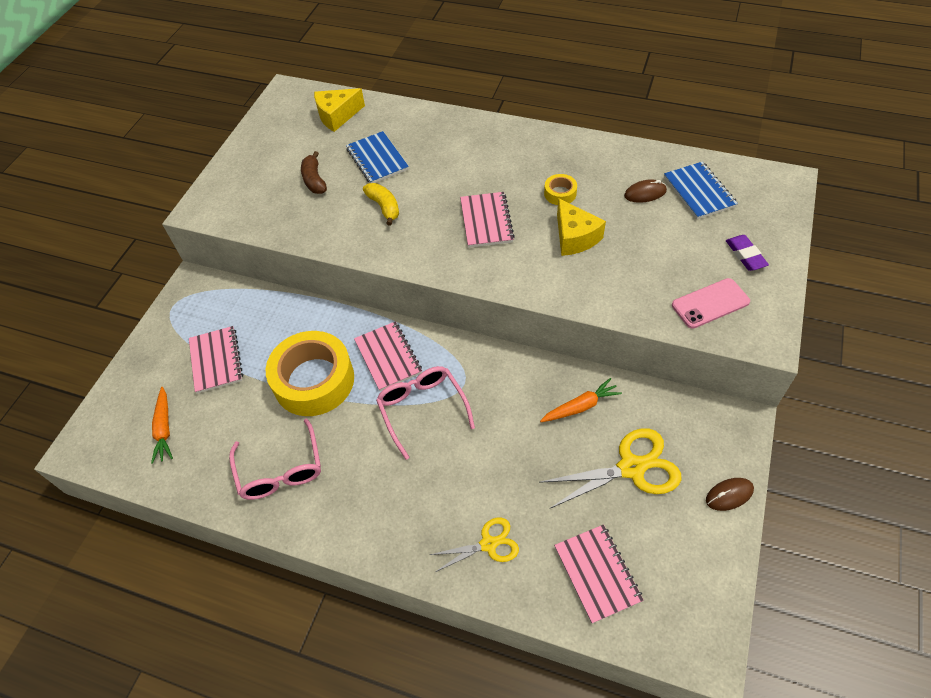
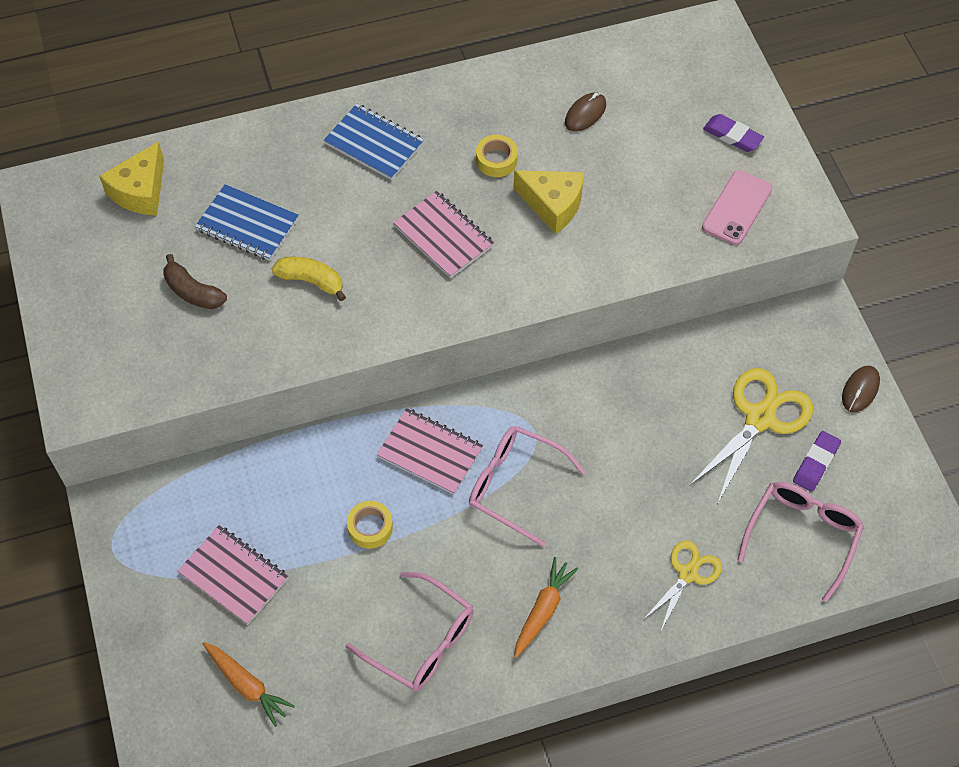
camera: 40 degrees left, 5 degrees up
(314, 380) = (370, 527): yellow tape -> yellow tape, size x0.42
(580, 406) = (668, 386): orange carrot -> orange carrot (543, 610)
(597, 574) = (802, 535): pink notebook -> pink glasses
(650, 527) = (815, 463): none -> purple eraser
(699, 192) = (638, 84): blue notebook -> blue notebook (374, 144)

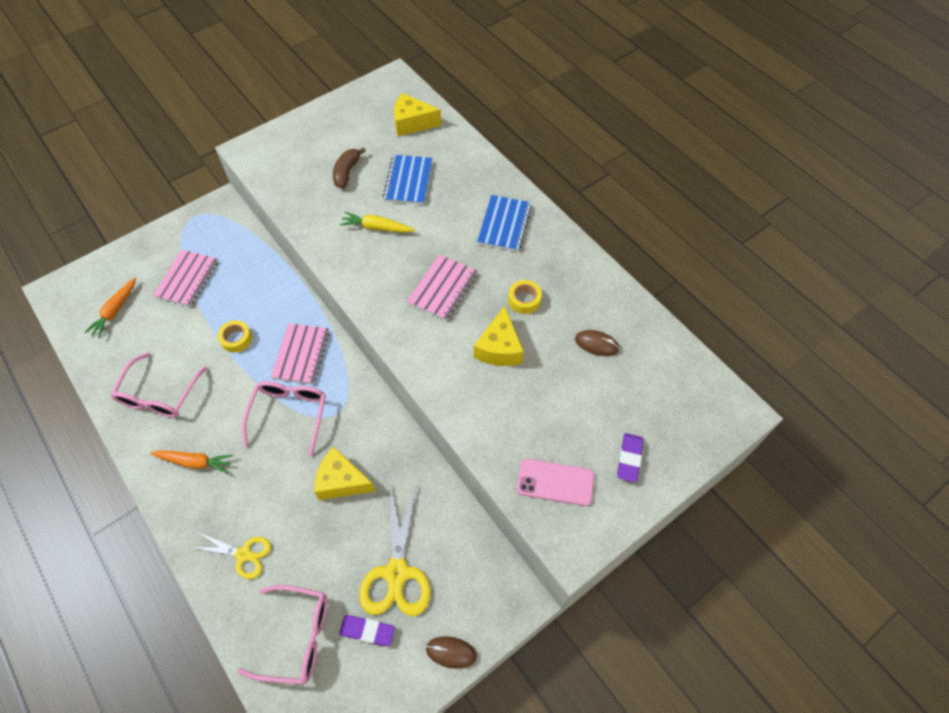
camera: 70 degrees right, 0 degrees up
(311, 281) = (377, 228): yellow banana -> yellow carrot
(629, 447) = (341, 481): none -> yellow cheese
(760, 418) = (397, 573): yellow scissors -> yellow scissors turned 75 degrees clockwise

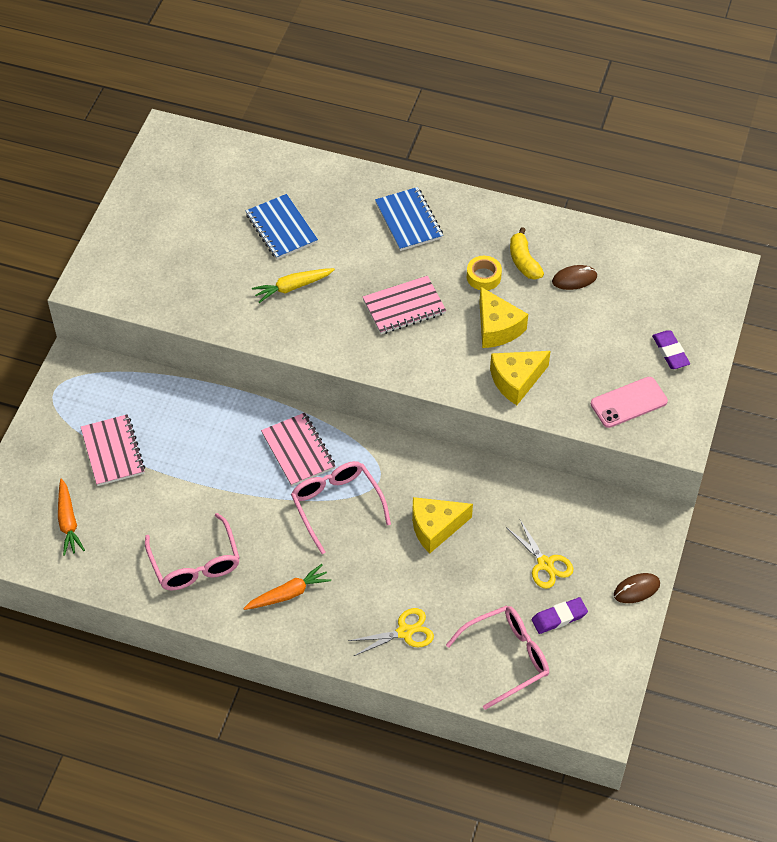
camera: 35 degrees left, 5 degrees down
(236, 339) = (221, 474): yellow tape -> none
(347, 172) = (212, 252): brown banana -> none
(397, 573) = (545, 564): yellow scissors -> yellow scissors, size x0.61
(412, 123) = (231, 170): yellow cheese -> yellow cheese (516, 380)
(442, 289) = (404, 307): pink notebook -> pink notebook turned 75 degrees clockwise
(567, 306) = (523, 261): none -> yellow banana

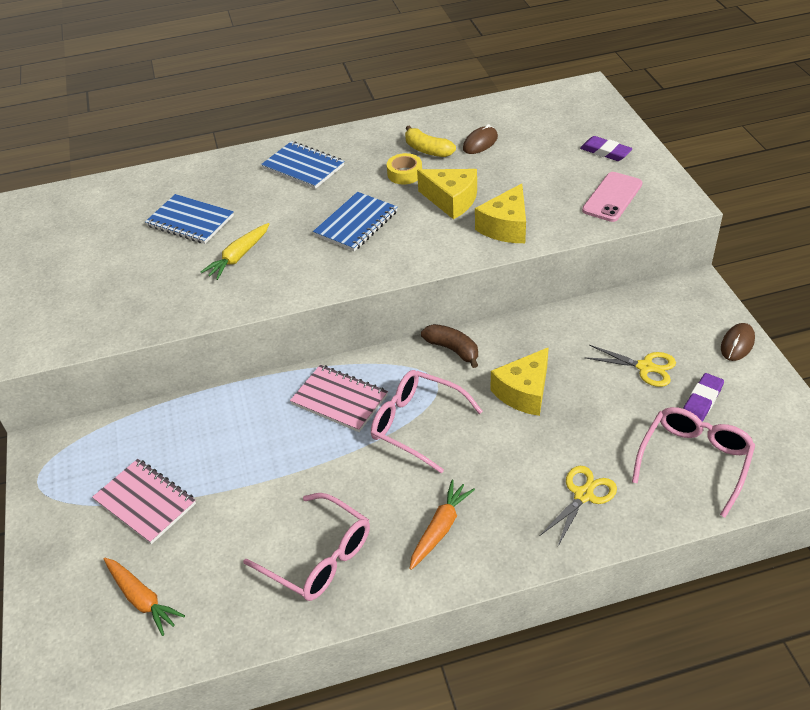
camera: 30 degrees left, 10 degrees down
(404, 307) = (356, 223): pink notebook -> blue notebook
(414, 458) = (452, 349): none -> brown banana

